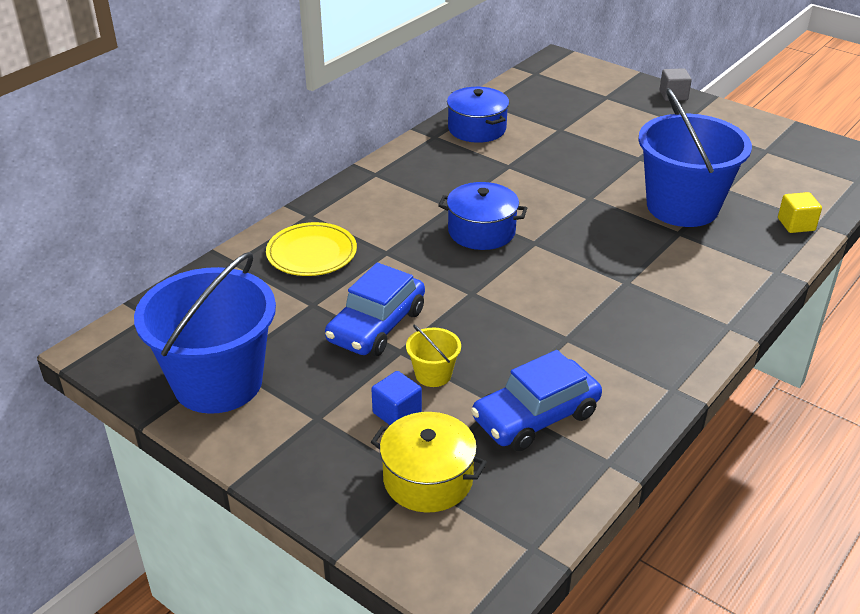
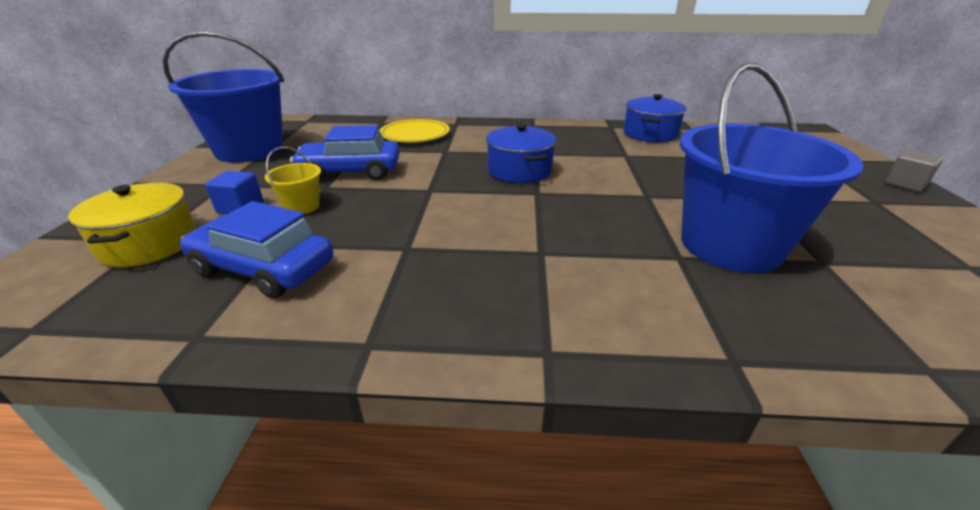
camera: 55 degrees right, 5 degrees down
(796, 224) = (876, 345): yellow cube -> none

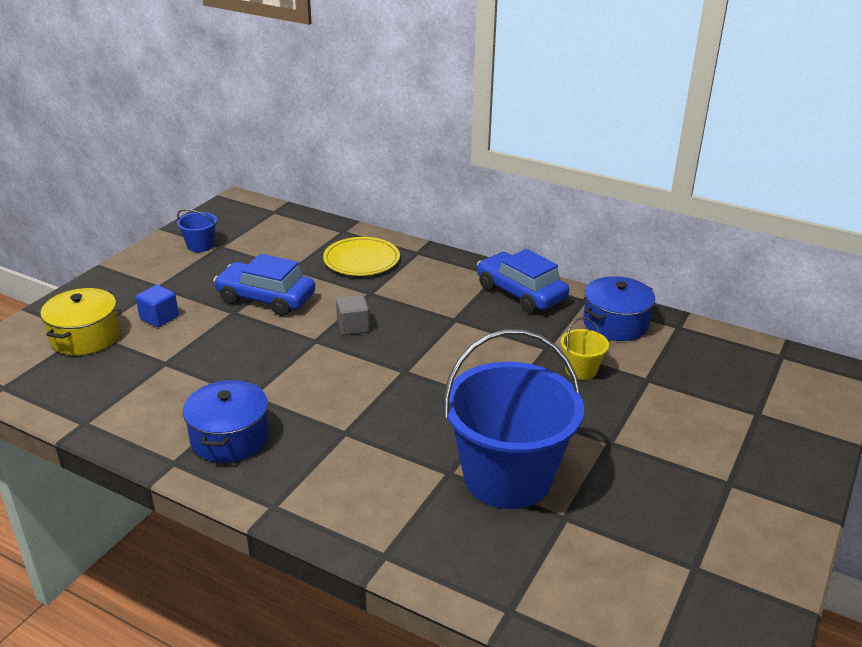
camera: 25 degrees right, 0 degrees up
(249, 150) = (200, 245): blue bucket -> blue bucket, size x0.42
(263, 268) = (146, 383): blue car -> blue car (520, 293)
(302, 206) = (203, 330): yellow bucket -> yellow bucket (581, 370)
(519, 171) = (416, 339): blue pot -> blue pot (229, 438)
(905, 184) = (806, 475): grey cube -> grey cube (353, 326)

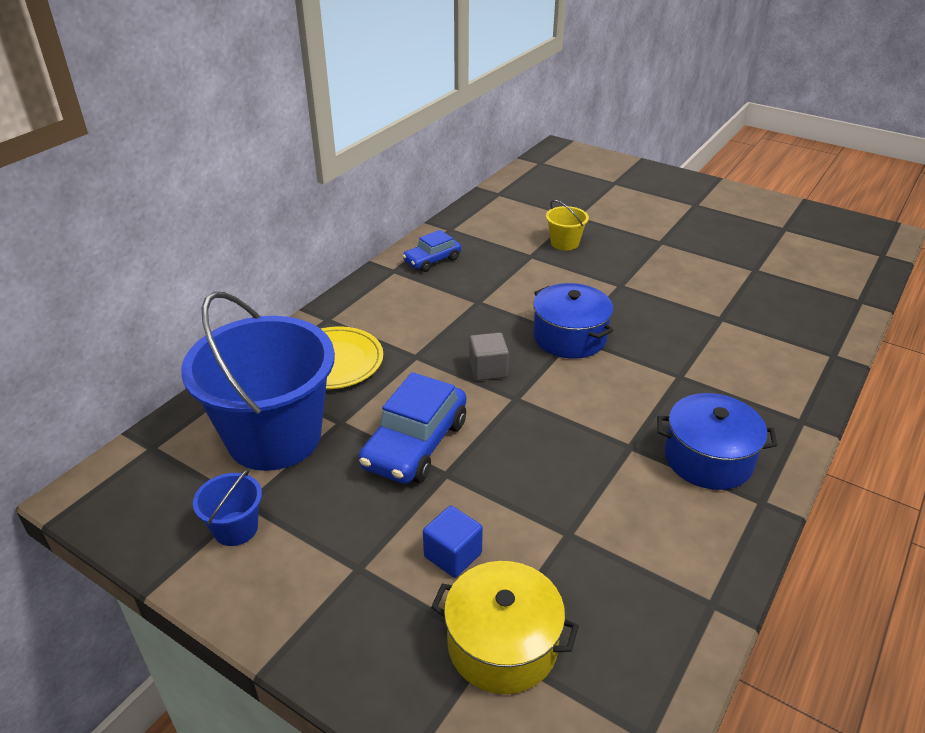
camera: 85 degrees left, 5 degrees up
(507, 477) = (717, 290): blue bucket -> blue bucket (274, 437)
(520, 293) = (432, 260): blue car -> blue car, size x0.59
(615, 323) = (492, 219): blue pot -> blue pot (569, 337)

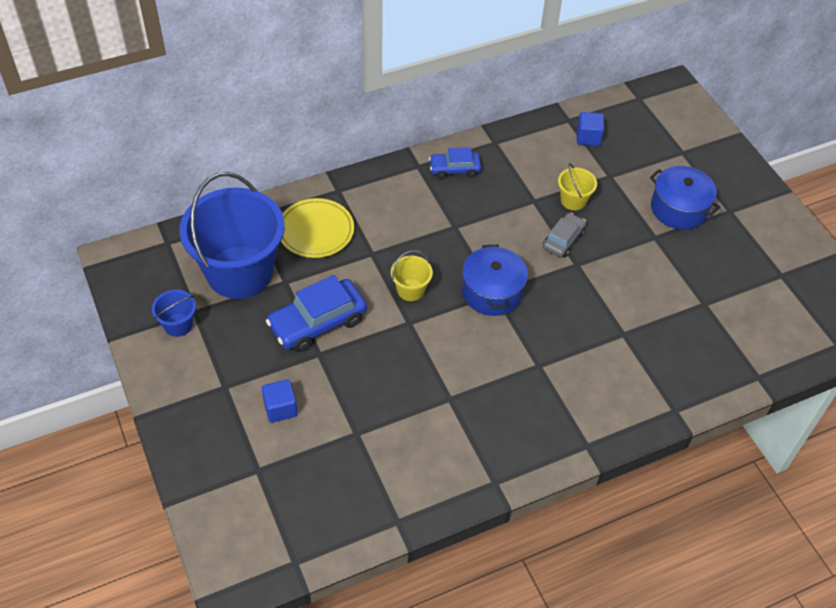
camera: 30 degrees right, 15 degrees up
(488, 369) = (410, 290): grey cube -> yellow bucket
(502, 644) = (264, 473): yellow pot -> none
(528, 199) = (588, 137): none -> blue cube
(588, 273) = (563, 240): none -> grey car
(708, 458) = (492, 435): blue pot -> blue pot (678, 208)

